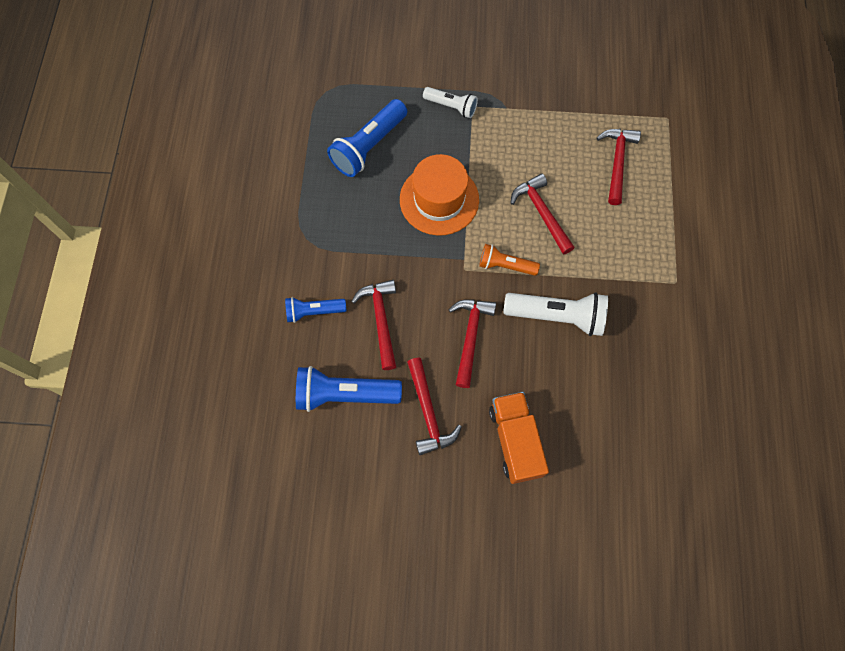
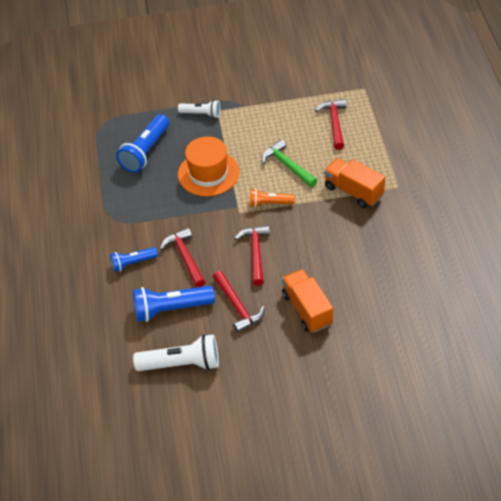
camera: 10 degrees left, 20 degrees down
(541, 213) = (287, 166): red hammer -> green hammer
(557, 316) = (317, 226): white flashlight -> white flashlight (182, 364)
(617, 274) = (353, 191): none -> orange truck

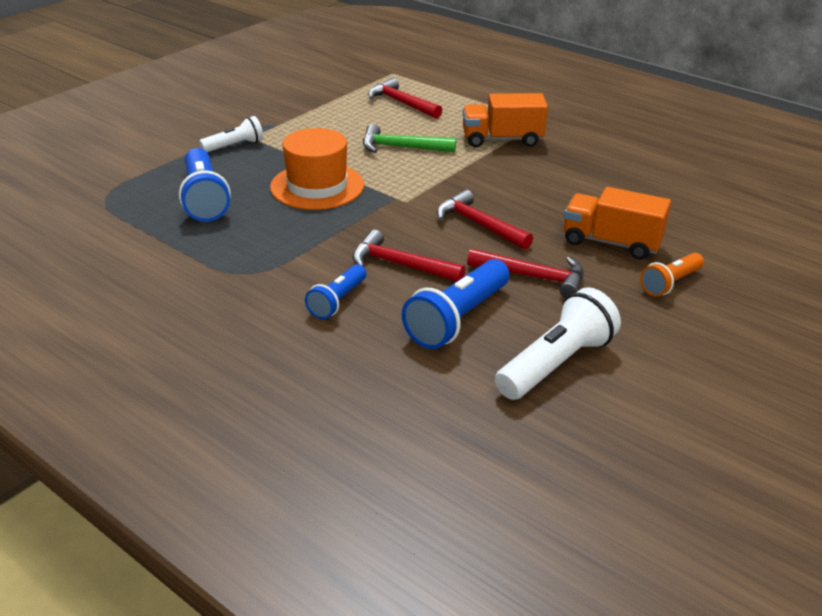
camera: 45 degrees left, 15 degrees down
(269, 203) = (429, 181): orange flashlight -> orange flashlight (670, 283)

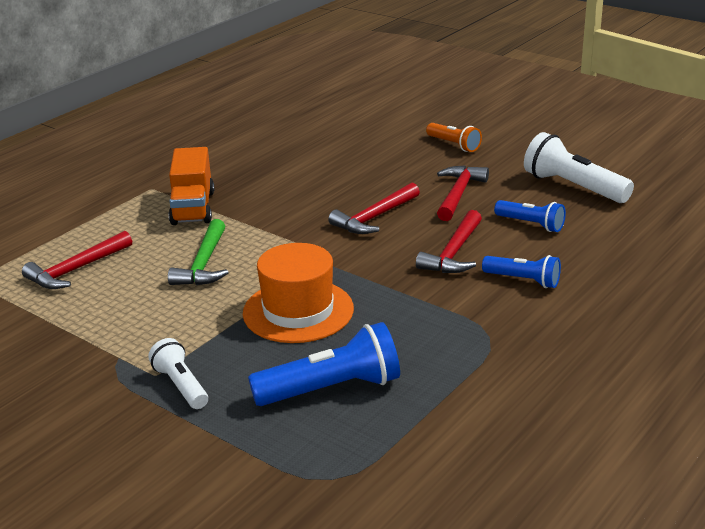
camera: 90 degrees left, 5 degrees down
(457, 319) = (531, 224): blue flashlight -> blue flashlight, size x0.60
(611, 242) = (397, 163): orange truck -> none

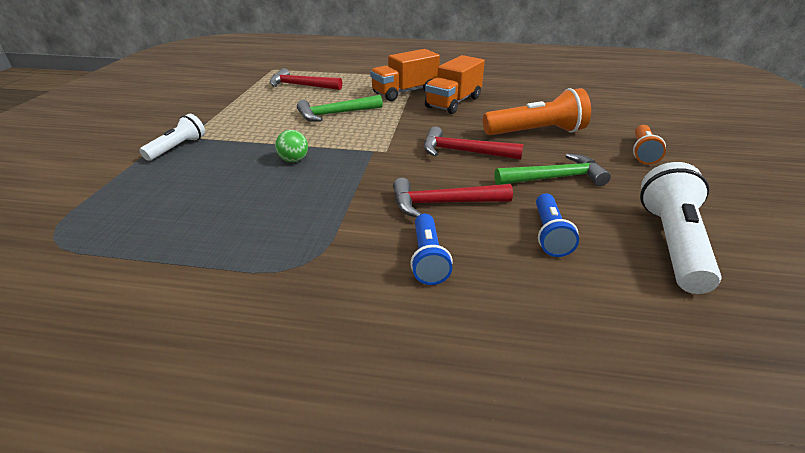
camera: 60 degrees right, 5 degrees up
(257, 189) = (453, 102): none -> orange truck
(298, 311) = (293, 160): orange hat -> green ball
(332, 389) = (185, 203): blue flashlight -> none
(373, 172) = (536, 132): none -> orange flashlight
(458, 194) = (554, 178): red hammer -> green hammer

